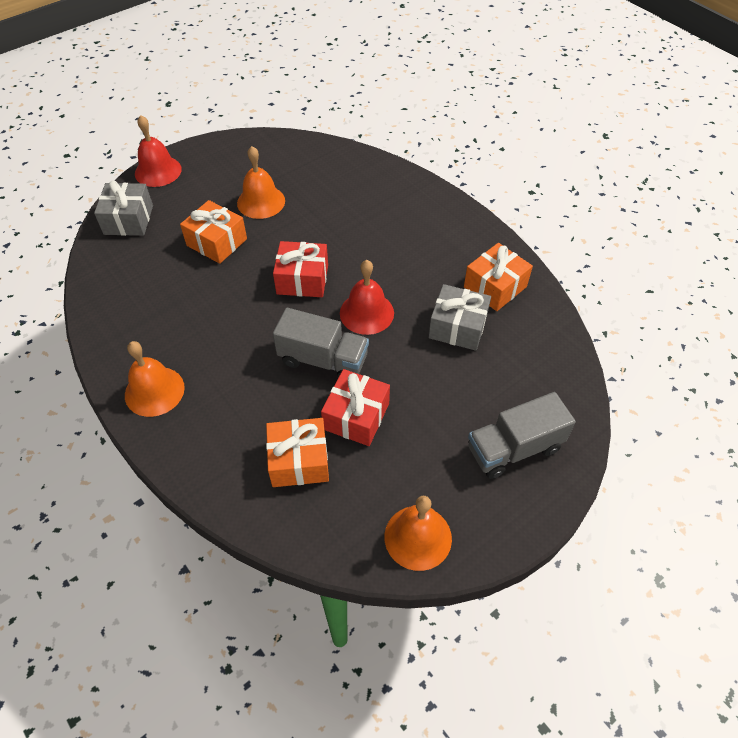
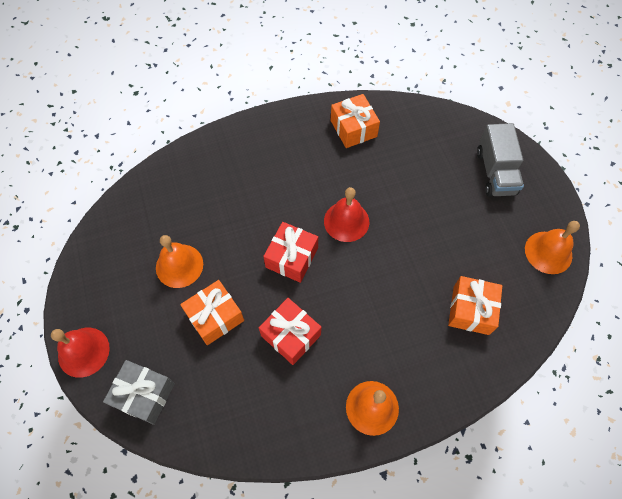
camera: 70 degrees left, 10 degrees up
(323, 360) = (383, 266): grey truck -> none
(356, 416) = (442, 259): red gift -> red gift (291, 335)
(457, 327) = (383, 166): grey gift -> none

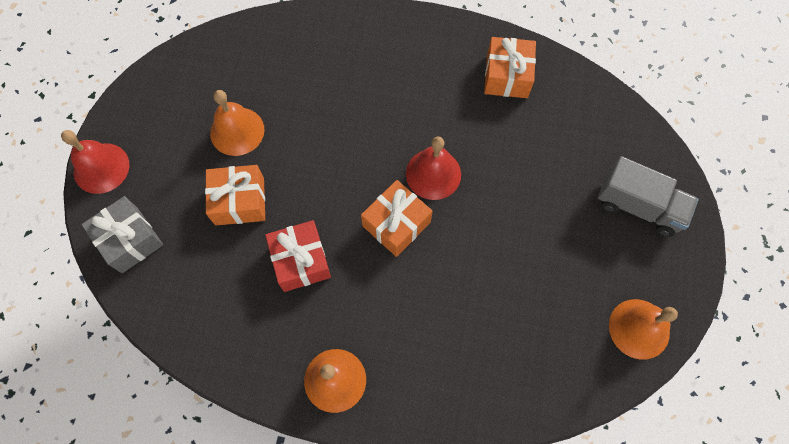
camera: 30 degrees right, 5 degrees up
(292, 257) = (352, 182): red gift -> none
(471, 310) = (505, 341): orange gift -> orange gift (396, 224)
(495, 172) = (638, 206): grey truck -> grey truck turned 90 degrees counterclockwise

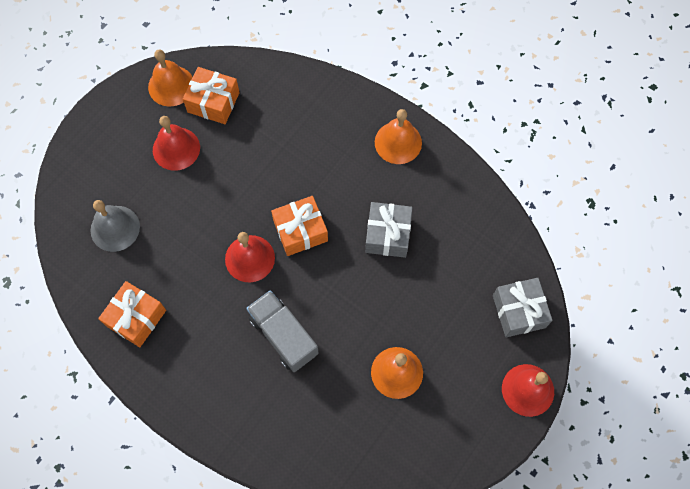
camera: 155 degrees left, 0 degrees up
(239, 201) = (418, 305): orange gift -> orange gift (213, 102)
(301, 261) = (387, 235): red gift -> grey gift
(581, 254) = (176, 148): none -> red bell
(584, 145) = (115, 228): none -> grey bell
(638, 206) = (109, 163): grey truck -> grey truck (283, 335)

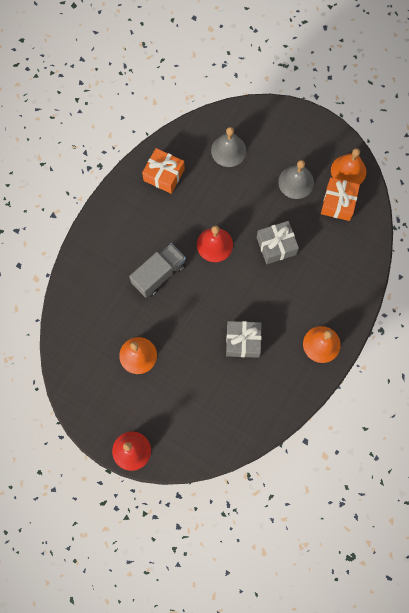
camera: 85 degrees right, 5 degrees up
(176, 148) = (296, 182): red bell -> grey bell
(300, 231) = (239, 278): orange gift -> none
(518, 311) = (191, 443): grey gift -> grey gift (276, 246)

